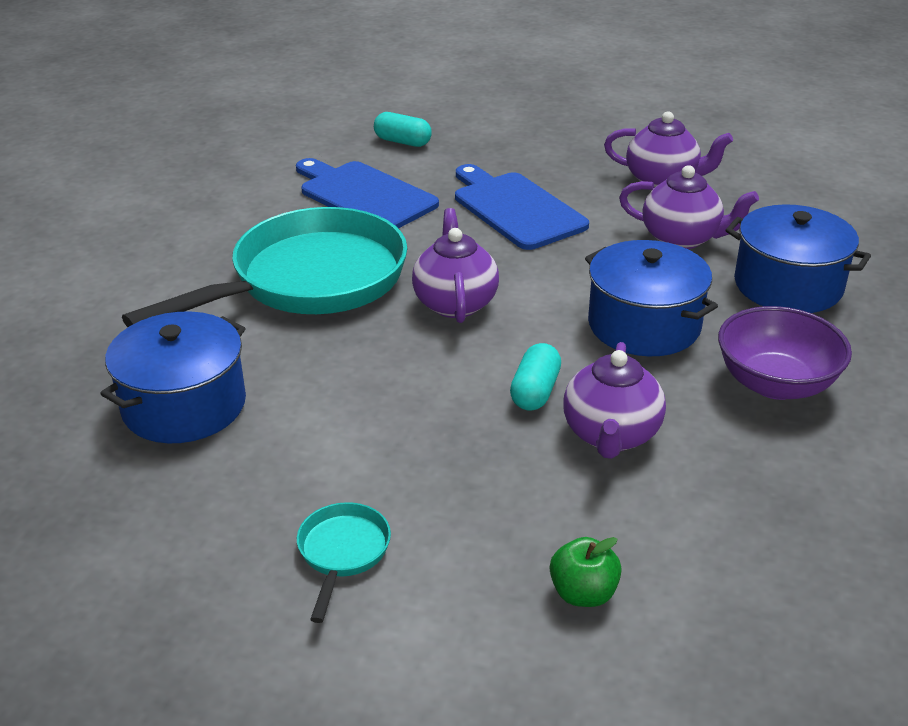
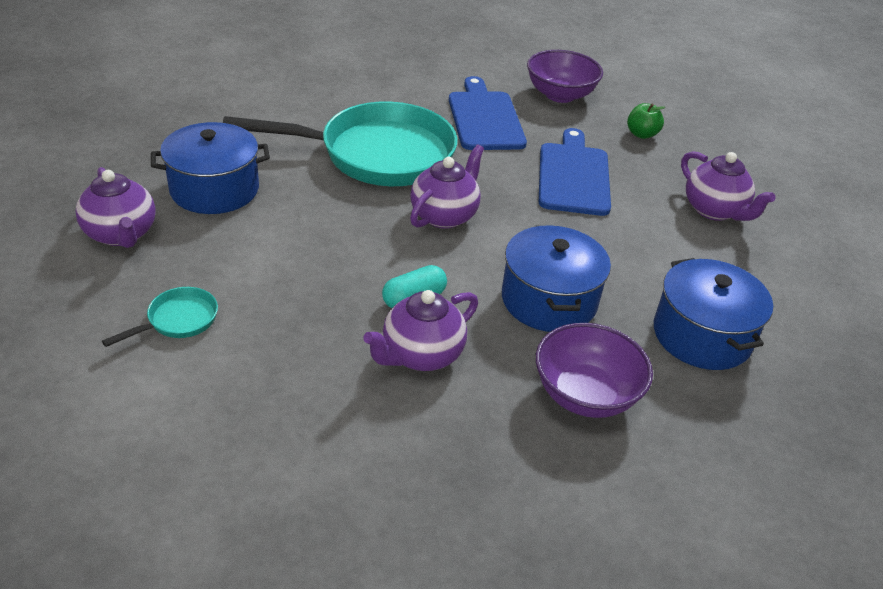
camera: 35 degrees right, 5 degrees up
(402, 142) = (560, 95): turquoise capsule -> purple bowl
(583, 593) = (266, 434): green apple -> green apple (641, 134)
(682, 238) = (667, 258): purple teapot -> purple teapot (121, 234)

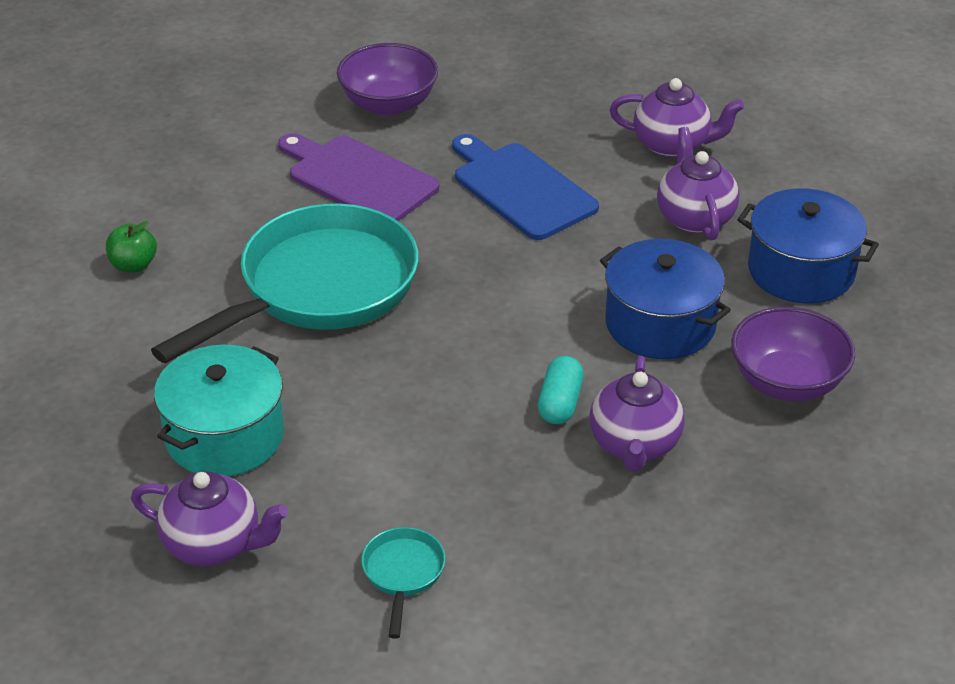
camera: 40 degrees left, 0 degrees up
(214, 189) = (224, 436): blue pot -> turquoise pot
(444, 215) = (471, 307): purple teapot -> purple teapot (694, 218)
(485, 118) = (358, 178): blue cutting board -> purple cutting board
(641, 134) = (518, 102): green apple -> green apple (133, 265)

